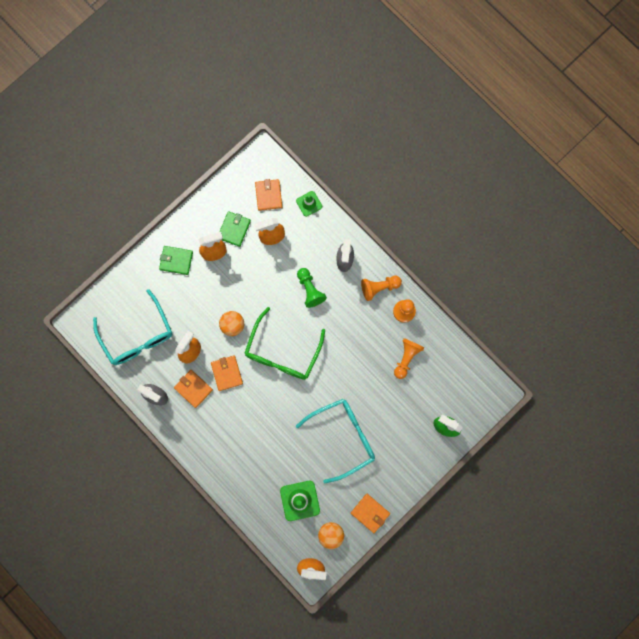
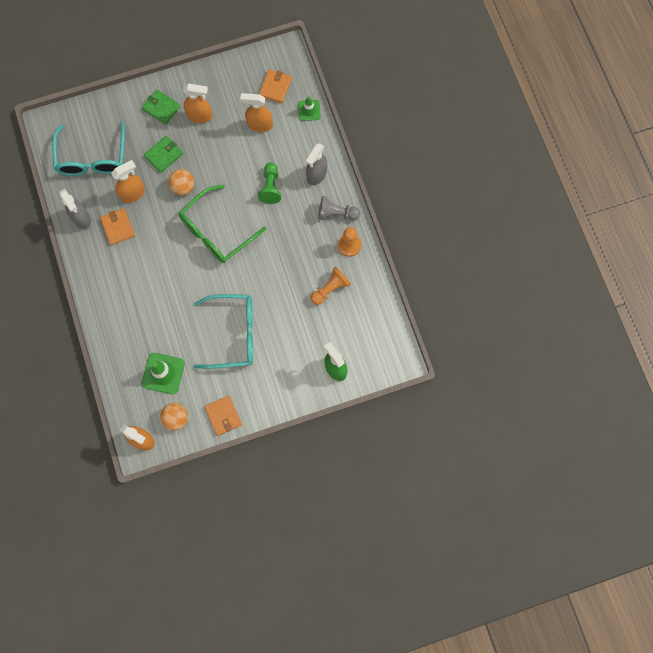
camera: 25 degrees right, 5 degrees down
(227, 373) = (155, 227): orange wallet -> none
(234, 229) = (228, 103): green wallet -> green wallet (164, 155)
(379, 287) = (336, 213): orange pawn -> grey pawn

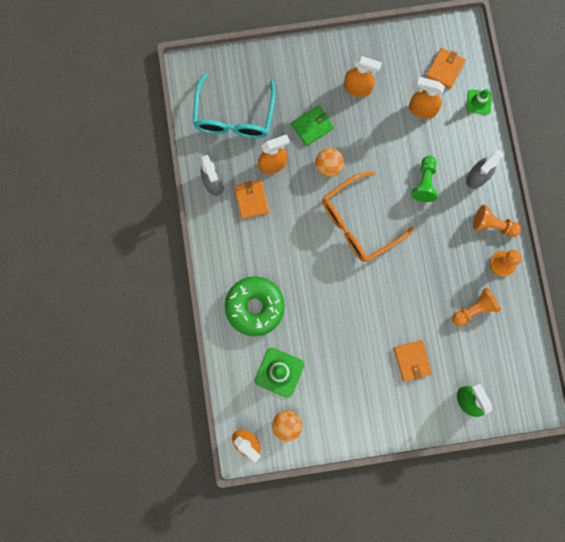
camera: 10 degrees right, 5 degrees up
(133, 320) = (255, 307): none -> green donut
(161, 108) = (317, 72): green wallet -> none
(217, 231) = (359, 222): green glasses -> orange glasses
(223, 416) = (338, 431): orange wallet -> orange wallet (412, 361)
(233, 334) = (360, 342): turquoise glasses -> none
(336, 213) = (493, 225): grey pawn -> orange pawn

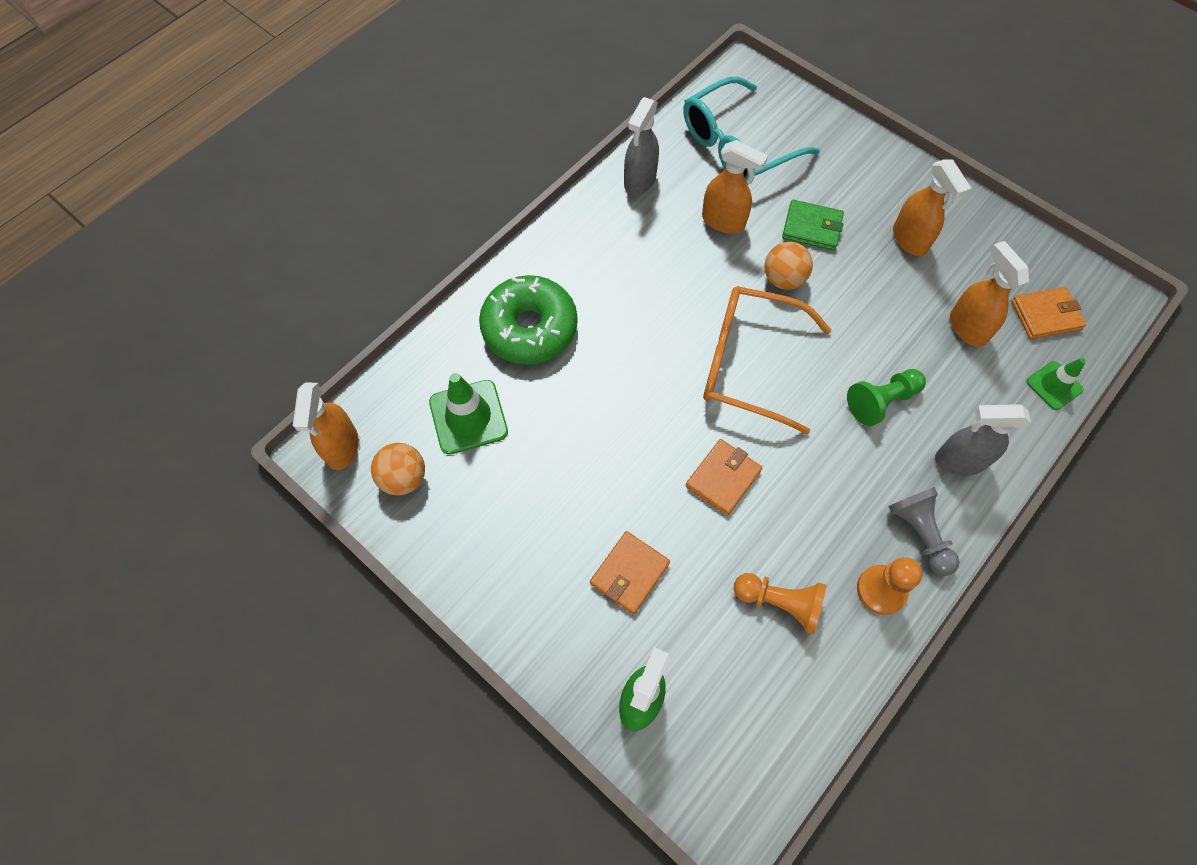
camera: 50 degrees right, 15 degrees down
(252, 200) = (659, 231): orange wallet -> orange wallet (723, 478)
(493, 225) = (919, 533): orange pawn -> grey pawn

